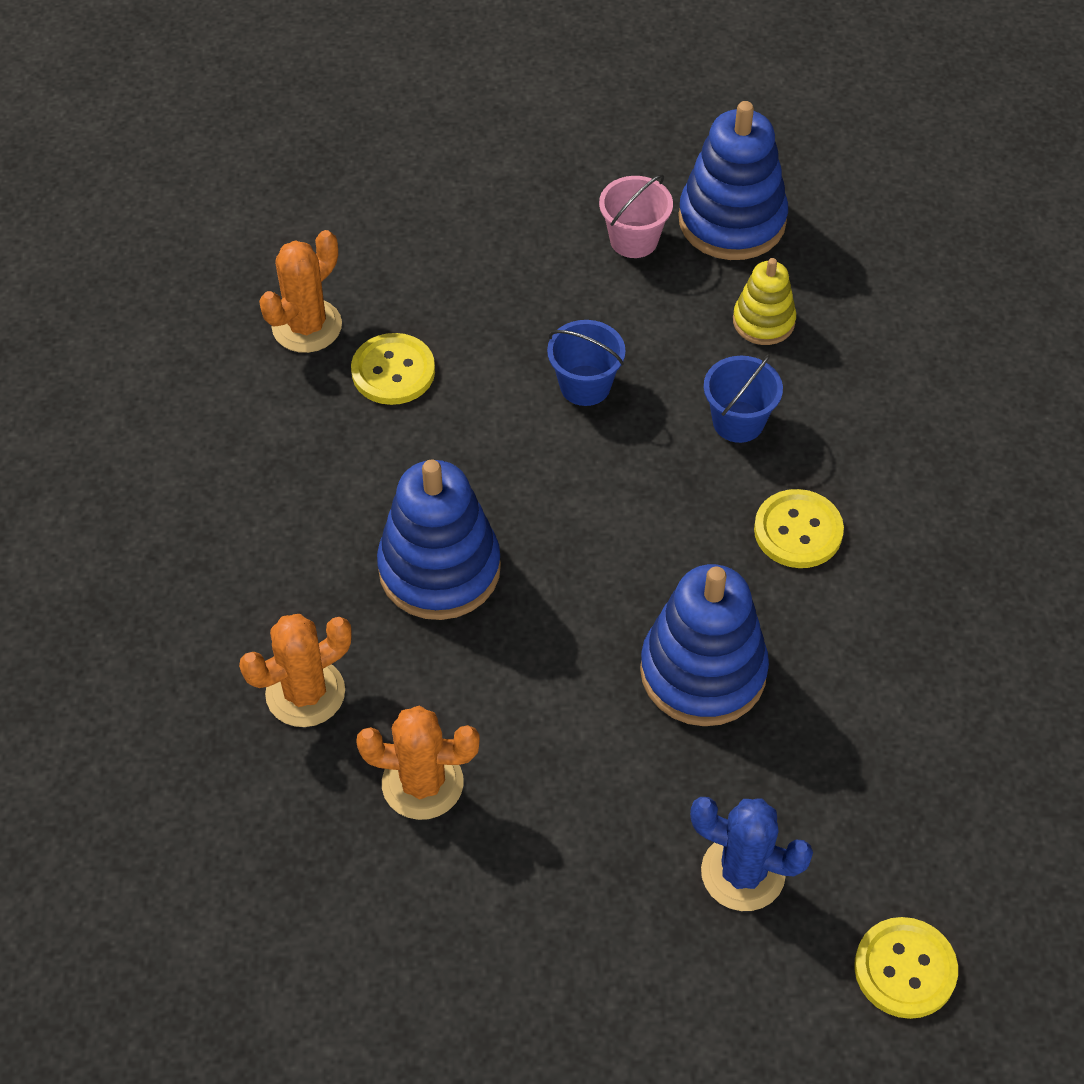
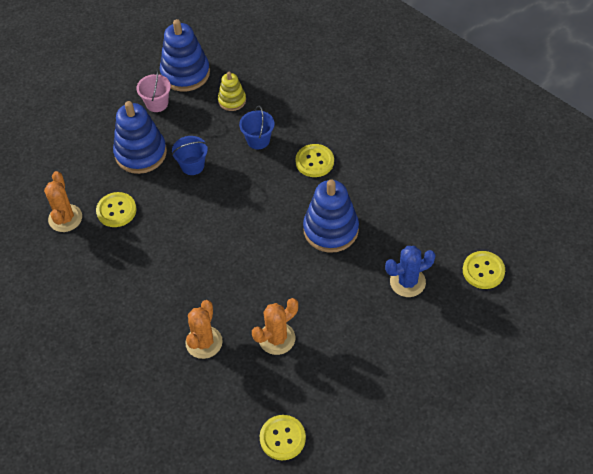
camera: 40 degrees left, 0 degrees up
(261, 957) = (282, 438): none -> yellow button
(439, 569) = (207, 265): blue stacking toy -> blue stacking toy (141, 153)

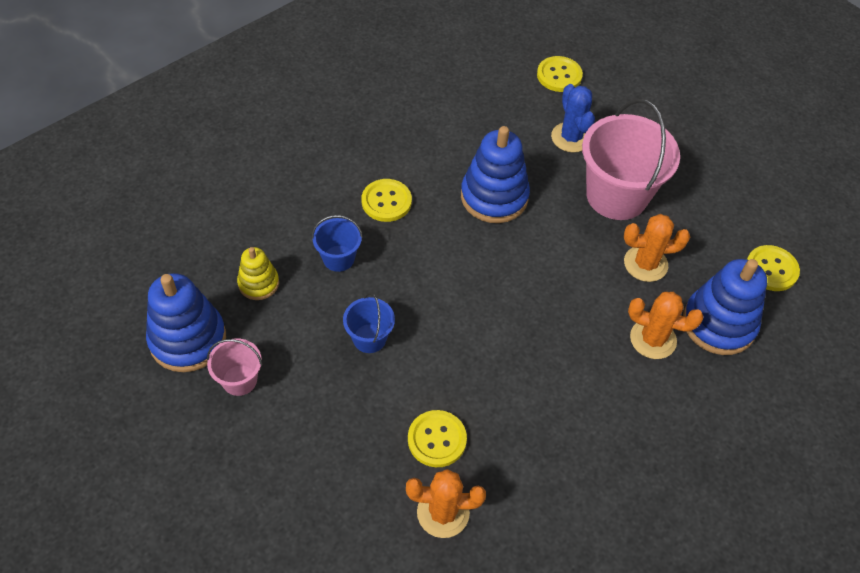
camera: 90 degrees left, 0 degrees up
(141, 153) = (334, 405): blue stacking toy -> blue stacking toy (718, 324)
(277, 338) = (645, 264): orange cactus -> orange cactus turned 60 degrees counterclockwise
(347, 317) = (616, 195): none -> pink bucket

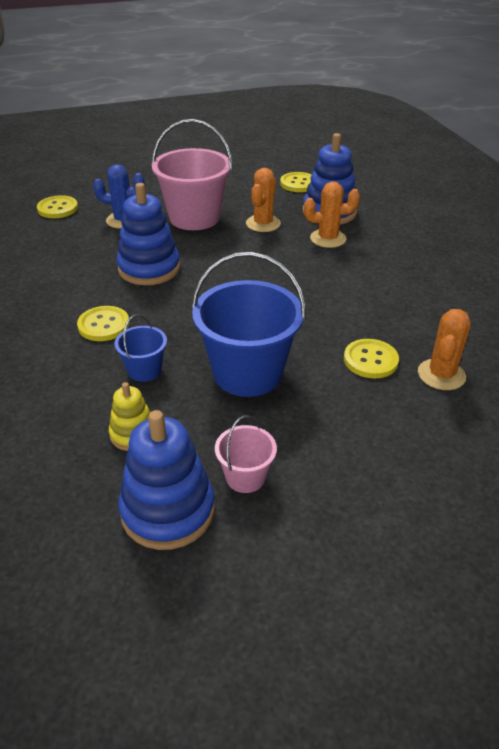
camera: 65 degrees left, 15 degrees down
(369, 338) = (247, 373): blue bucket -> blue bucket, size x2.05
(653, 339) = (328, 239): orange cactus -> orange cactus turned 45 degrees clockwise

